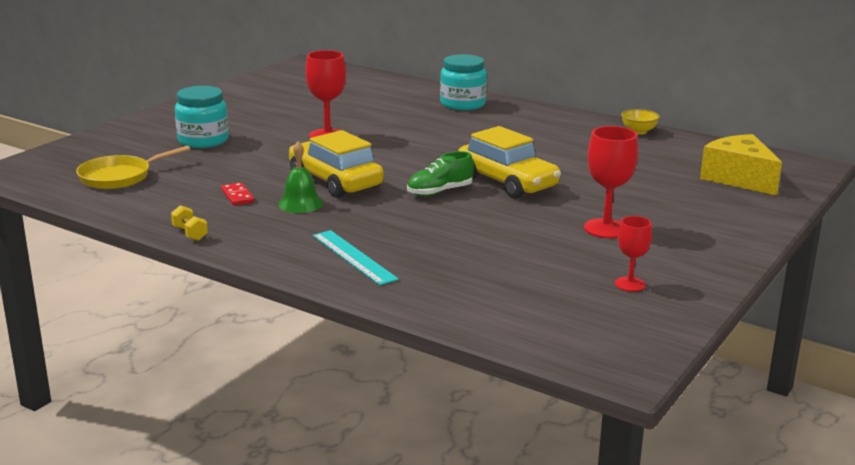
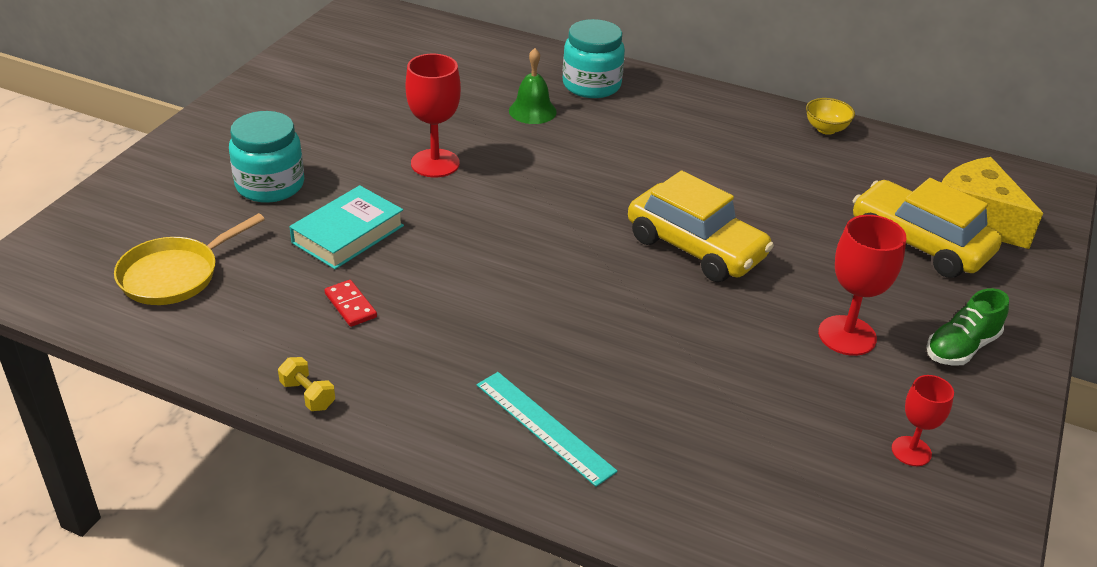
camera: 10 degrees left, 15 degrees up
(249, 165) = (348, 234): none -> turquoise book
(300, 203) = (440, 315): green bell -> green bell (532, 111)
(335, 181) = (473, 263): yellow car -> yellow car (919, 243)
(439, 192) = (616, 274): green shoe -> green shoe (961, 347)

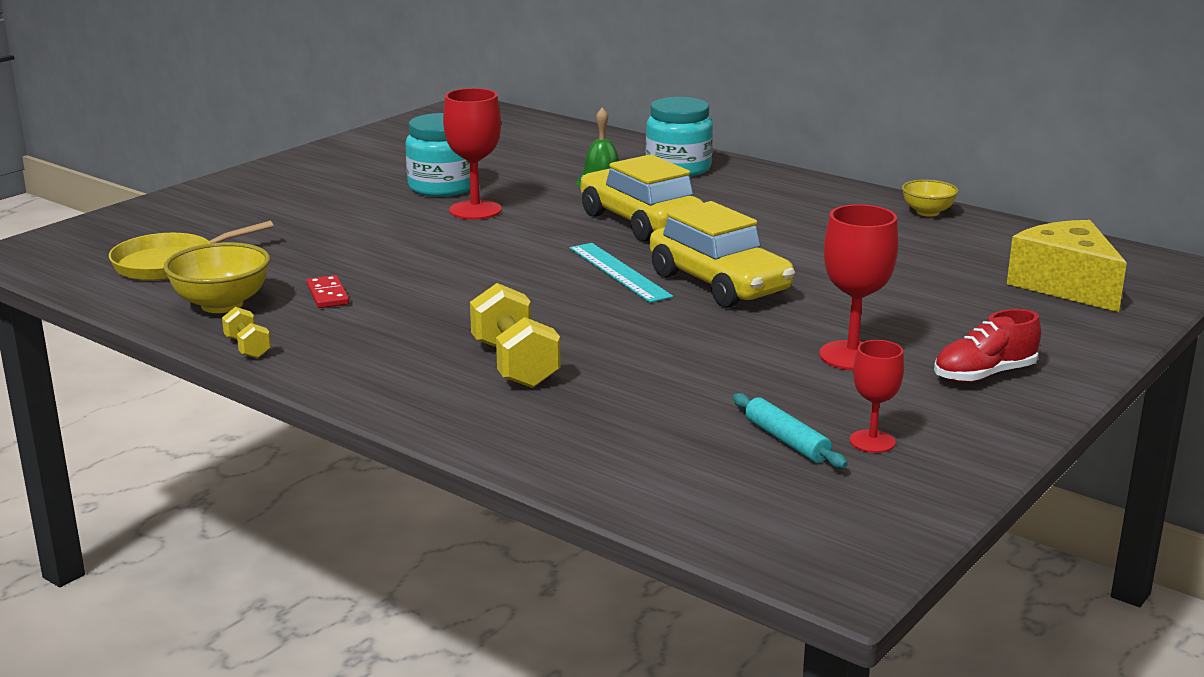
camera: 15 degrees right, 15 degrees down
(254, 333) = (222, 305): none -> yellow bowl
(270, 185) = (299, 214): turquoise jar -> turquoise jar (442, 187)
(348, 234) = (356, 250): turquoise book -> none
(544, 427) = (472, 388): turquoise ruler -> turquoise ruler (619, 272)
(567, 387) = (514, 364): none -> yellow dumbbell
(842, 461) = (786, 441): none -> turquoise rolling pin
(919, 243) = (984, 299): yellow car -> yellow car (641, 222)
(961, 347) = (984, 375): green shoe -> red shoe

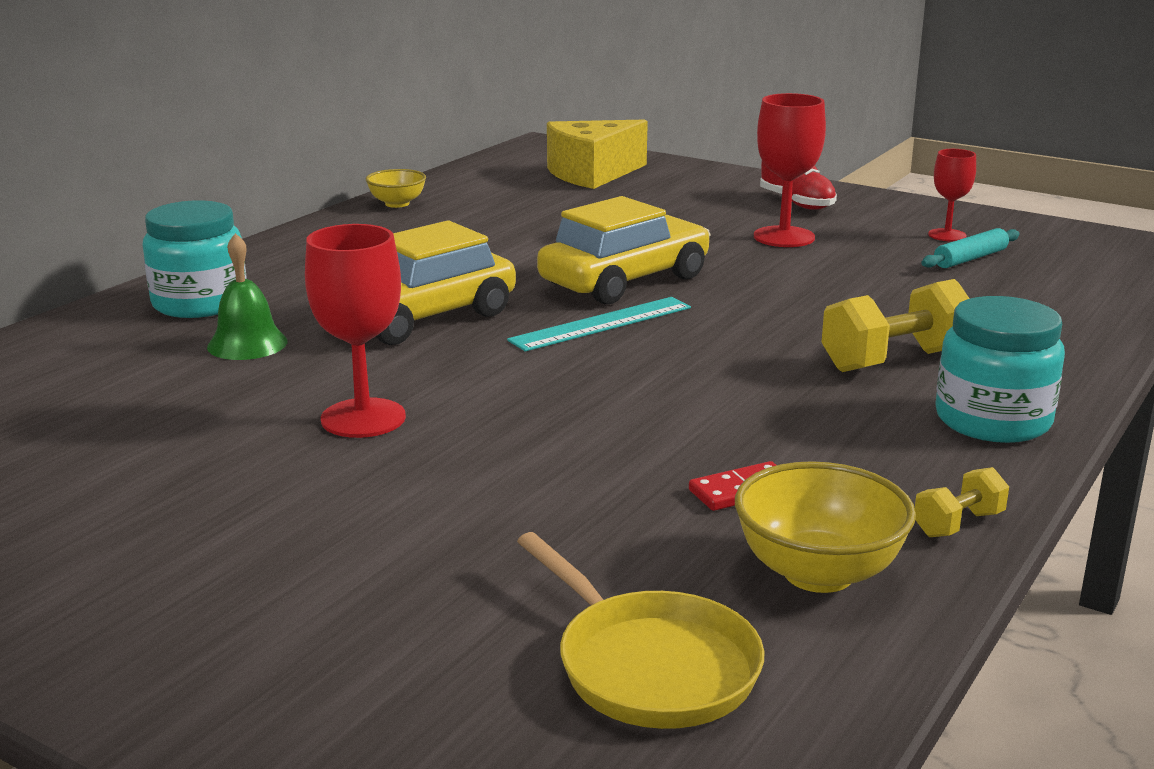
camera: 95 degrees left, 0 degrees up
(442, 187) = (239, 453): turquoise jar -> turquoise jar (992, 420)

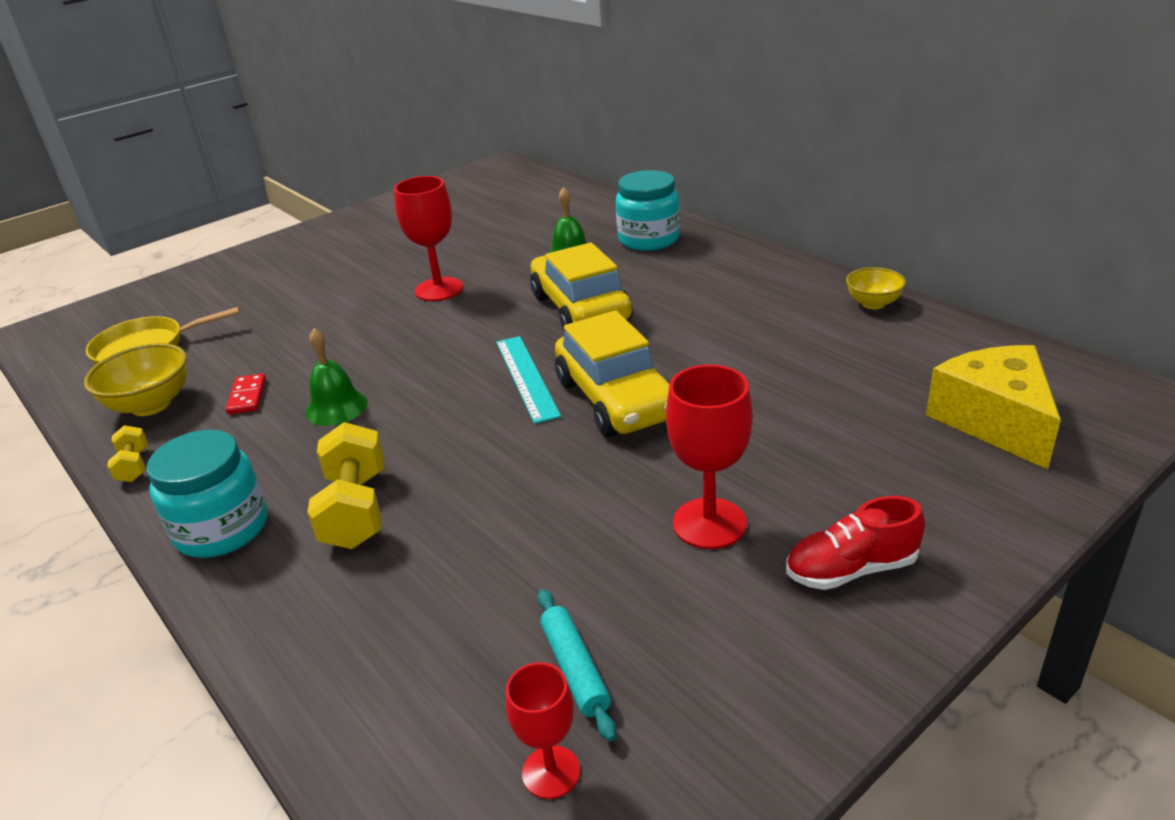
camera: 110 degrees right, 10 degrees up
(726, 417) = (336, 407): none -> green bell
(947, 235) = (673, 682): red goblet -> red goblet (551, 772)

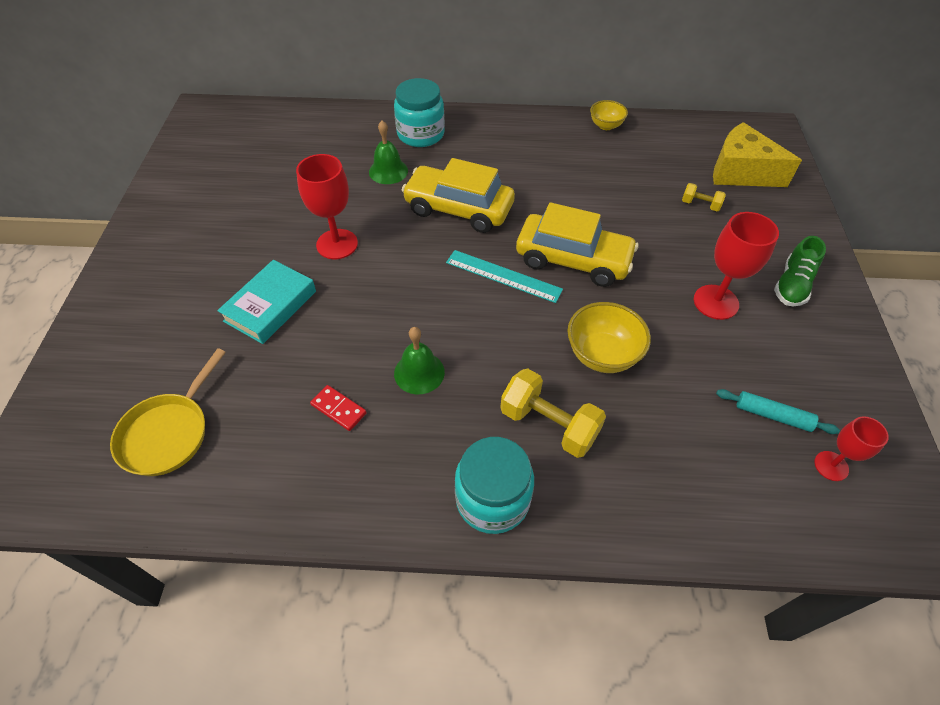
camera: 50 degrees left, 20 degrees up
(134, 466) = (349, 515): yellow dumbbell -> yellow dumbbell (700, 205)
(151, 405) = (270, 468): yellow bowl -> yellow bowl (602, 355)
(325, 307) = (270, 306): none -> turquoise book
(851, 569) = (792, 285): red shoe -> green shoe

